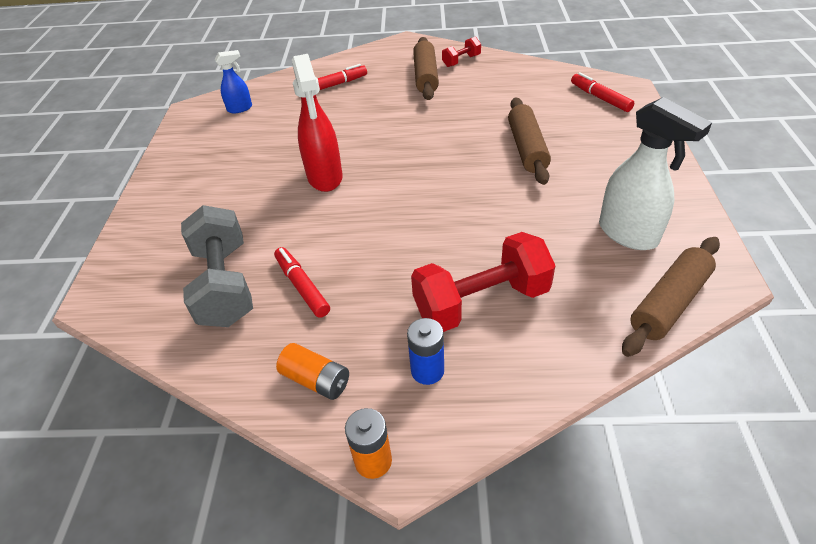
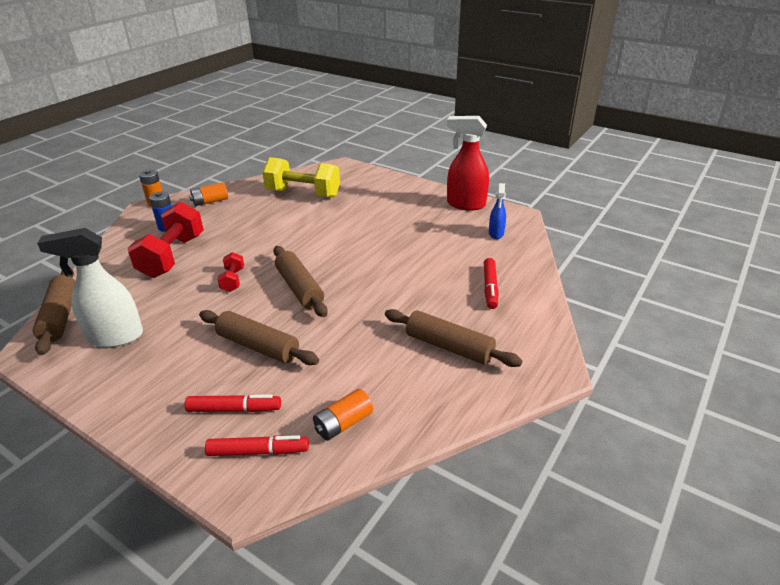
camera: 120 degrees right, 10 degrees down
(225, 285) = (303, 193): grey dumbbell -> yellow dumbbell
(302, 286) = (269, 212): red marker -> red marker (234, 409)
(325, 177) = (353, 243): red spray bottle -> red spray bottle (465, 204)
(433, 169) = (300, 288): none -> brown rolling pin
(461, 61) = (458, 389): red dumbbell -> red dumbbell (233, 280)
(540, 82) = (343, 423): none -> orange battery

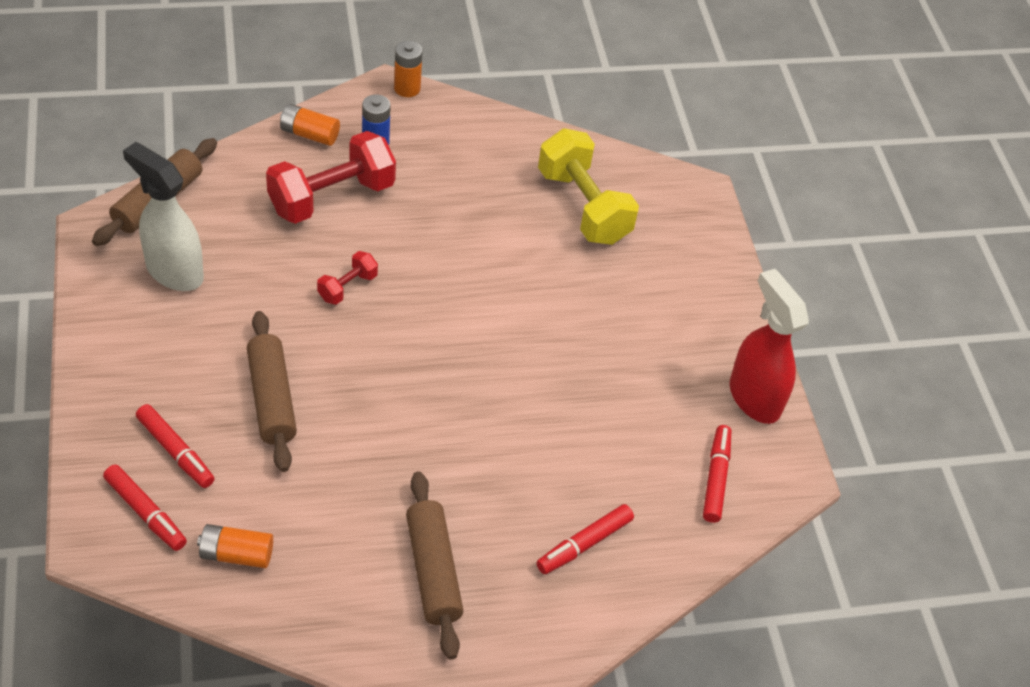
camera: 40 degrees right, 15 degrees up
(210, 201) = (465, 134): orange battery -> orange battery (309, 134)
(300, 288) = (395, 358): brown rolling pin -> none
(496, 234) = (715, 478): blue spray bottle -> red marker

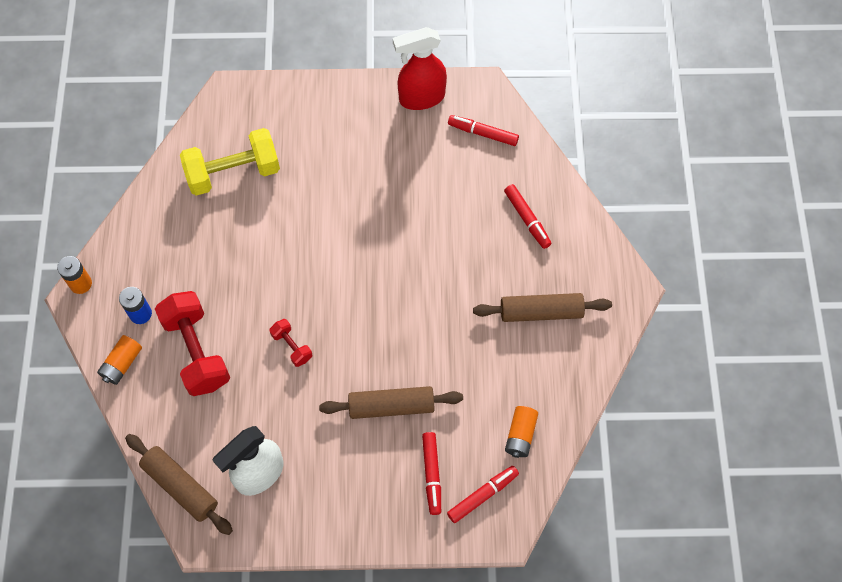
camera: 75 degrees left, 15 degrees up
(176, 451) = (432, 474): red marker -> red marker turned 120 degrees clockwise

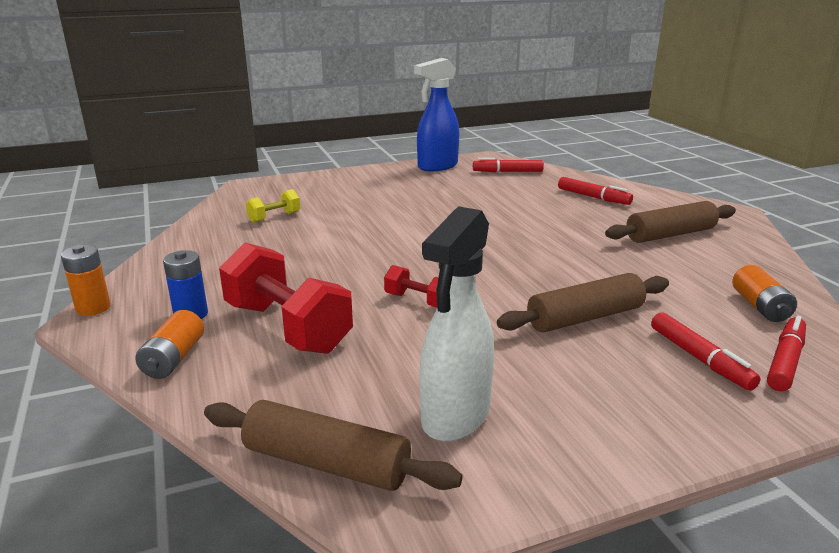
camera: 20 degrees left, 40 degrees down
(233, 173) = (274, 217): yellow dumbbell -> yellow dumbbell, size x0.48
(421, 98) = (437, 166): red spray bottle -> blue spray bottle

